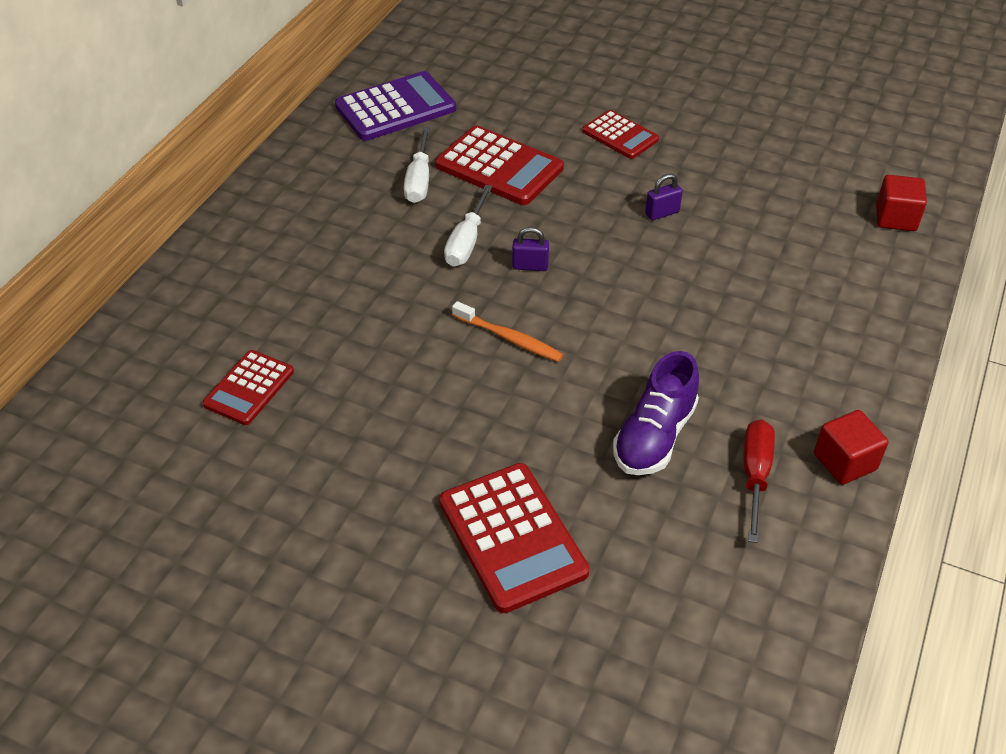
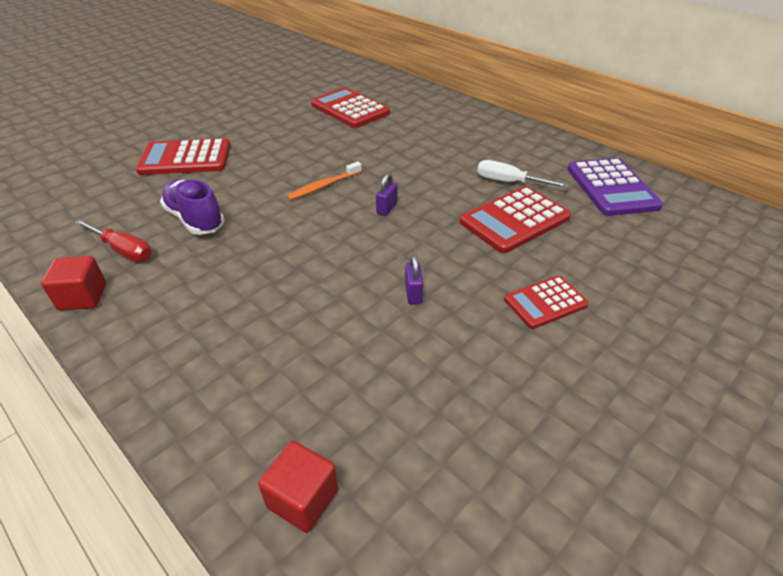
camera: 110 degrees right, 5 degrees down
(249, 388) = (349, 109): red calculator -> red calculator, size x1.62
(467, 241) = (428, 188): white screwdriver -> none

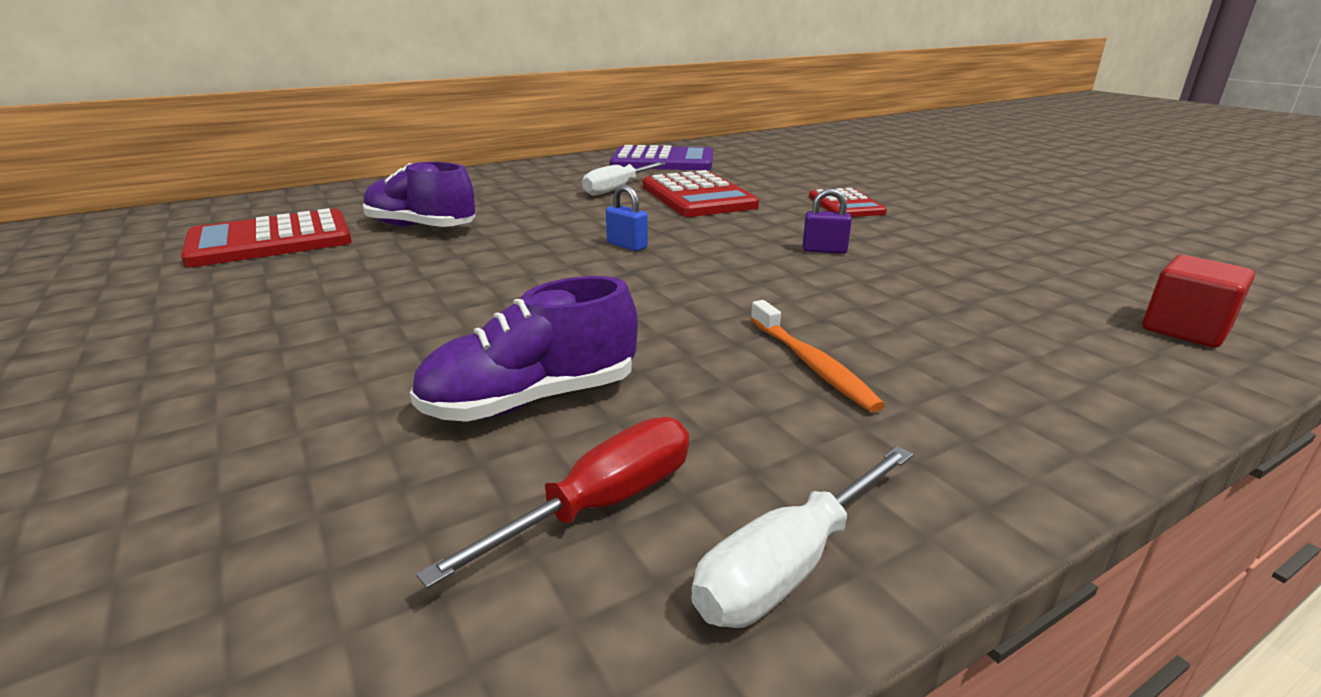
camera: 75 degrees left, 15 degrees down
(83, 297) = (790, 565): red cube -> white screwdriver
(185, 158) = (205, 416): red calculator -> none
(323, 186) = (522, 277): orange toothbrush -> orange toothbrush (812, 364)
(387, 138) = (421, 227): none -> purple shoe
(387, 208) = (627, 245): purple padlock -> blue padlock

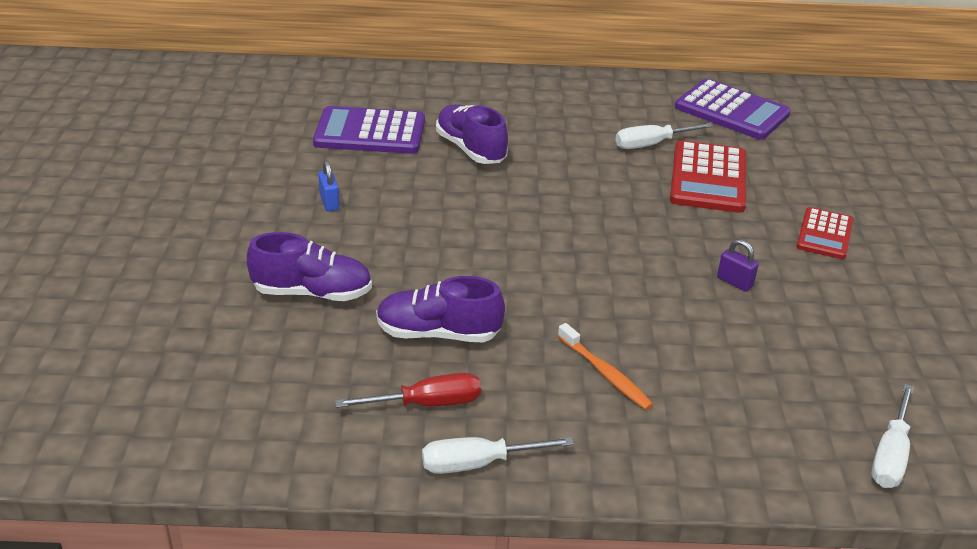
camera: 30 degrees right, 10 degrees up
(260, 419) = (312, 292): none -> purple shoe
(270, 241) = (370, 132): red calculator -> purple calculator
(627, 245) = (595, 222): blue padlock -> blue padlock (329, 202)
(812, 364) = (605, 374): orange toothbrush -> orange toothbrush turned 45 degrees counterclockwise
(1185, 329) = (890, 454): red cube -> white screwdriver

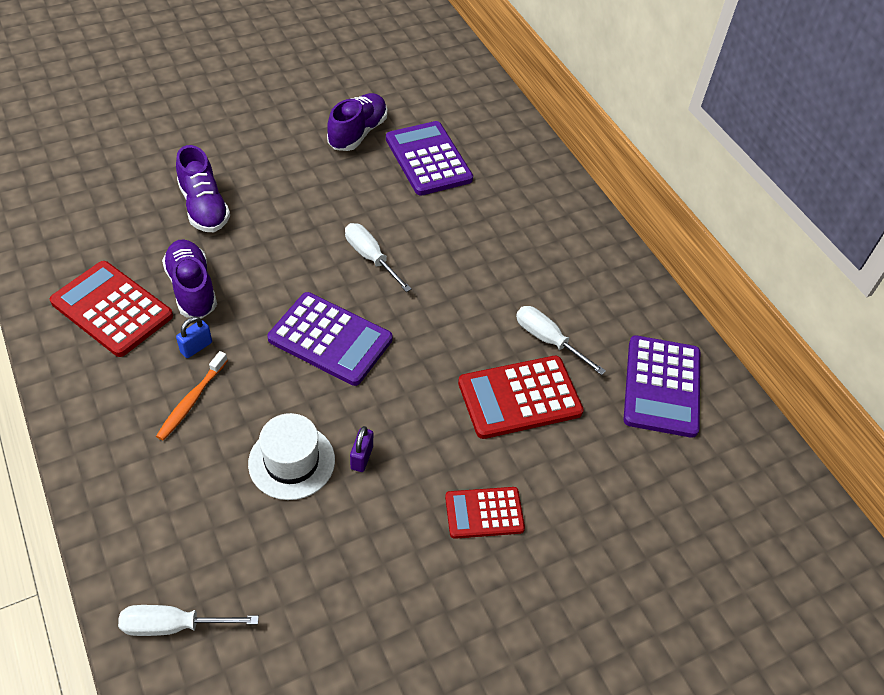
camera: 60 degrees right, 15 degrees up
(329, 202) = (317, 174): blue padlock -> blue padlock (196, 347)
(426, 404) = (112, 309): red screwdriver -> red calculator
(470, 149) = (448, 224): purple shoe -> purple shoe (358, 133)
(479, 463) = (62, 357): white screwdriver -> white screwdriver (371, 258)
(575, 259) = (330, 339): none -> purple calculator
(720, 326) = (291, 461): none -> white hat

